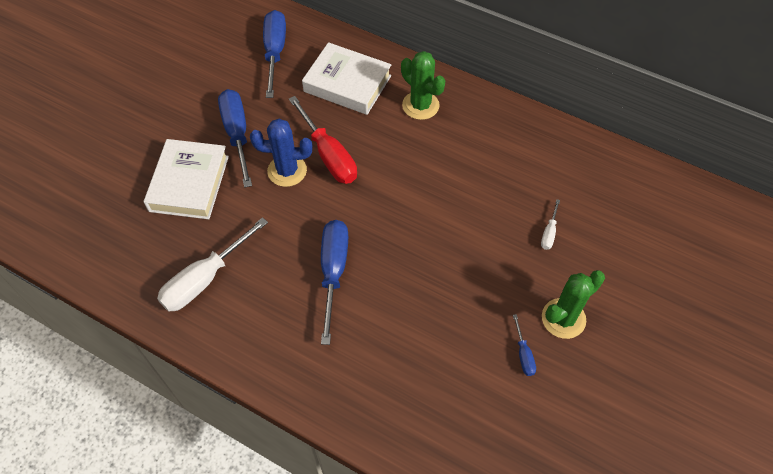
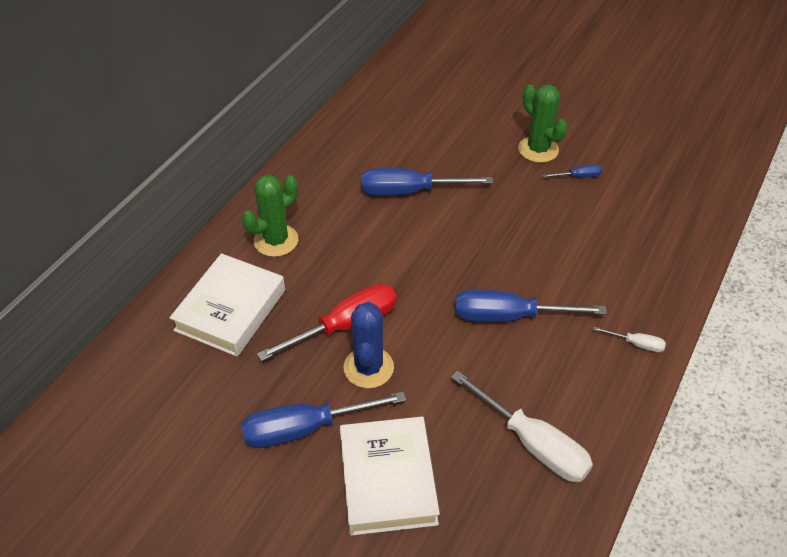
camera: 90 degrees left, 10 degrees down
(189, 183) = (387, 480): white book -> white book turned 75 degrees clockwise
(275, 52) = (157, 394): blue screwdriver -> blue screwdriver (409, 191)
(549, 233) = (447, 151): white screwdriver -> white screwdriver (636, 344)

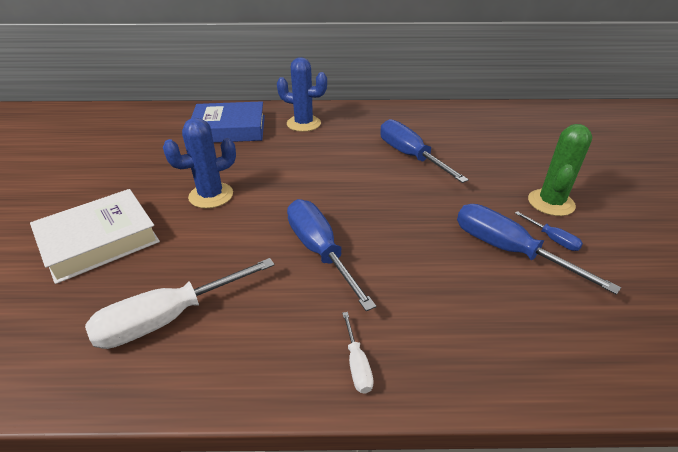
camera: 60 degrees right, 10 degrees down
(231, 310) = (229, 129): white book -> blue book
(276, 240) = (303, 124): green cactus -> blue cactus
(304, 429) = (138, 187): blue screwdriver -> blue screwdriver (508, 250)
(346, 325) = (246, 173): red screwdriver -> none
(533, 444) = (168, 318): white screwdriver -> white screwdriver turned 45 degrees clockwise

